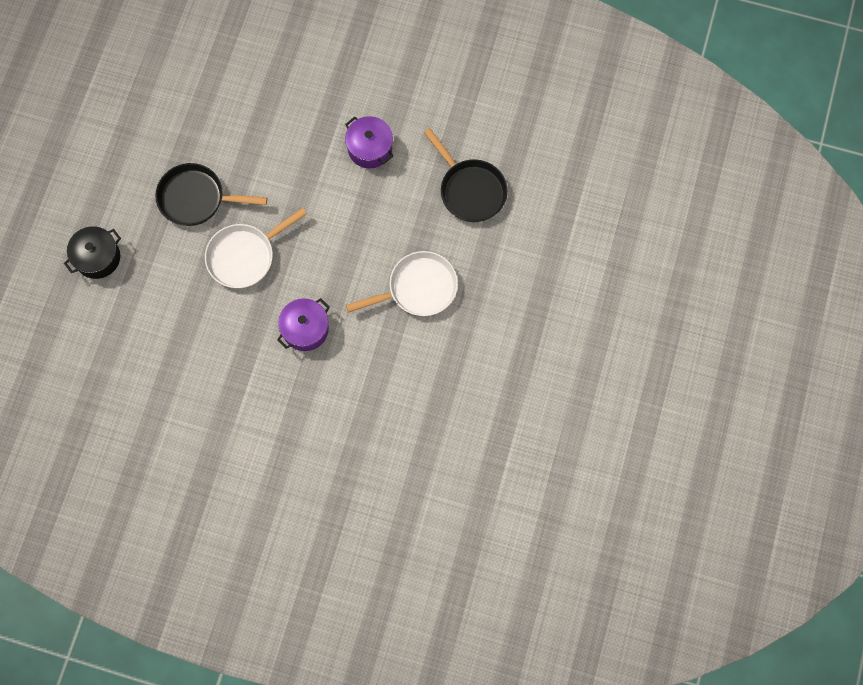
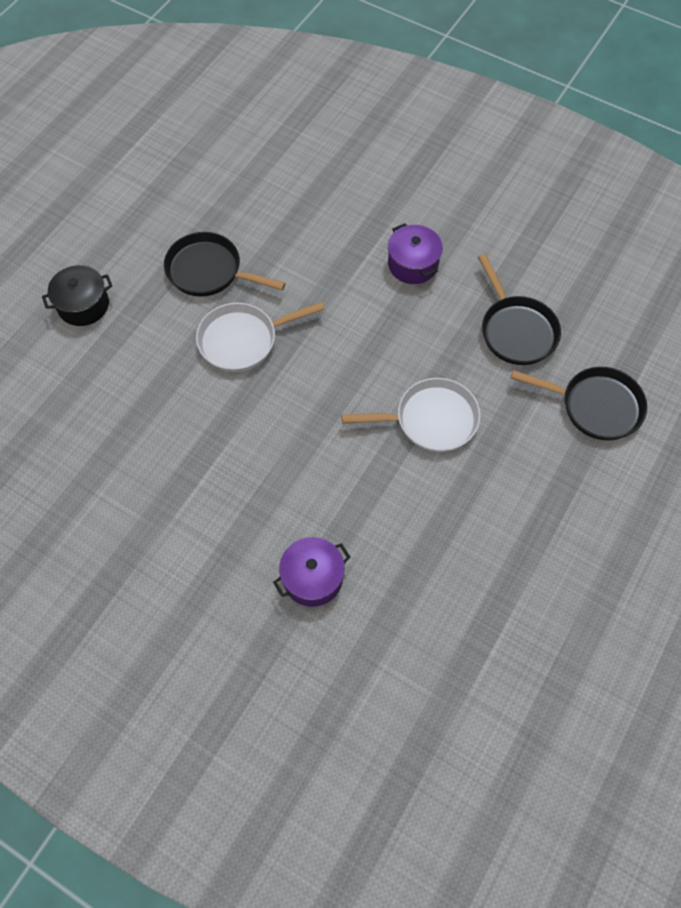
camera: 15 degrees right, 10 degrees down
(305, 329) = (287, 433): purple pot -> purple pot (312, 578)
(547, 243) = (595, 406): none -> black pan

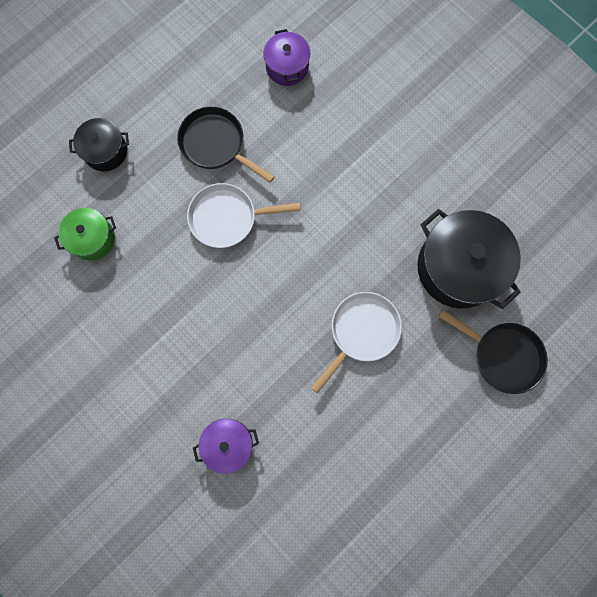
camera: 15 degrees right, 15 degrees up
(90, 397) = (92, 239): none -> green pot
(413, 264) = (390, 181): purple pot -> purple pot (287, 67)
(430, 420) = (361, 332): white pan -> white pan turned 60 degrees counterclockwise
(516, 330) = (458, 267): black pan -> black pot

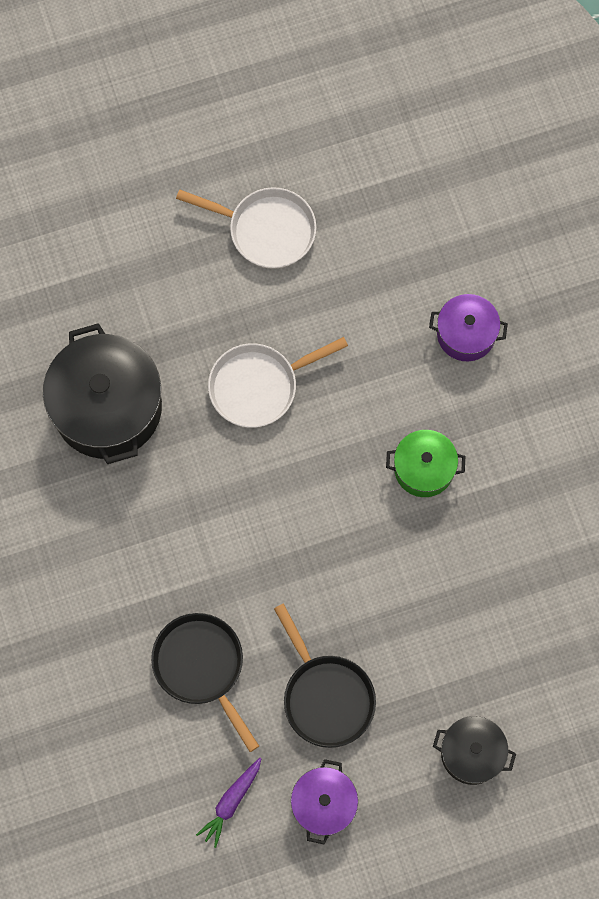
camera: 155 degrees left, 5 degrees down
(92, 239) = (531, 642): green pot -> green pot (424, 469)
(227, 218) = (353, 593): white pan -> white pan (266, 230)
(246, 58) = (231, 802): none -> purple carrot
(287, 67) = (183, 763): purple pot -> purple pot (324, 804)
(502, 355) = (114, 290): black pan -> black pan (202, 666)

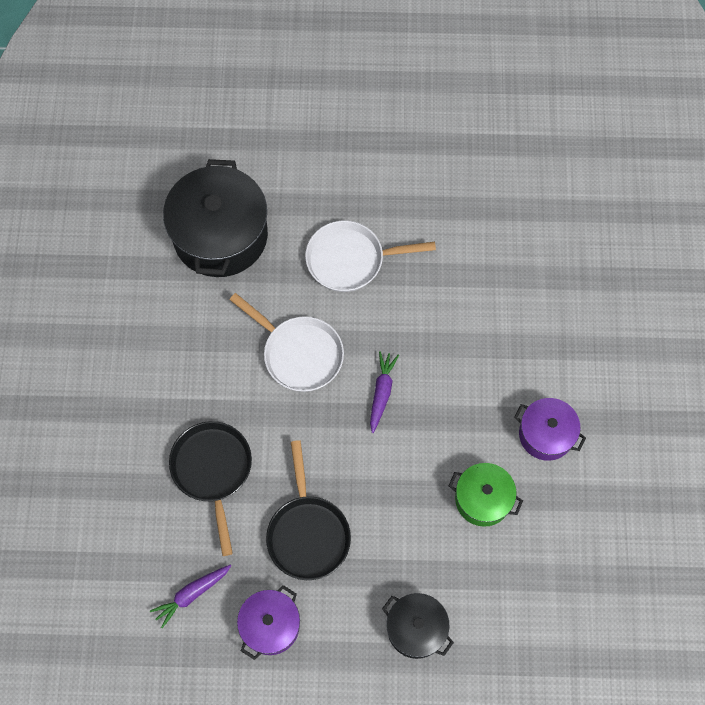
camera: 20 degrees right, 5 degrees down
(266, 230) = (404, 141): white pan -> white pan (299, 354)
(346, 520) = (381, 392): none -> purple carrot
(424, 469) = (463, 372): green pot -> green pot (483, 499)
(466, 334) = (539, 276): purple pot -> purple pot (546, 434)

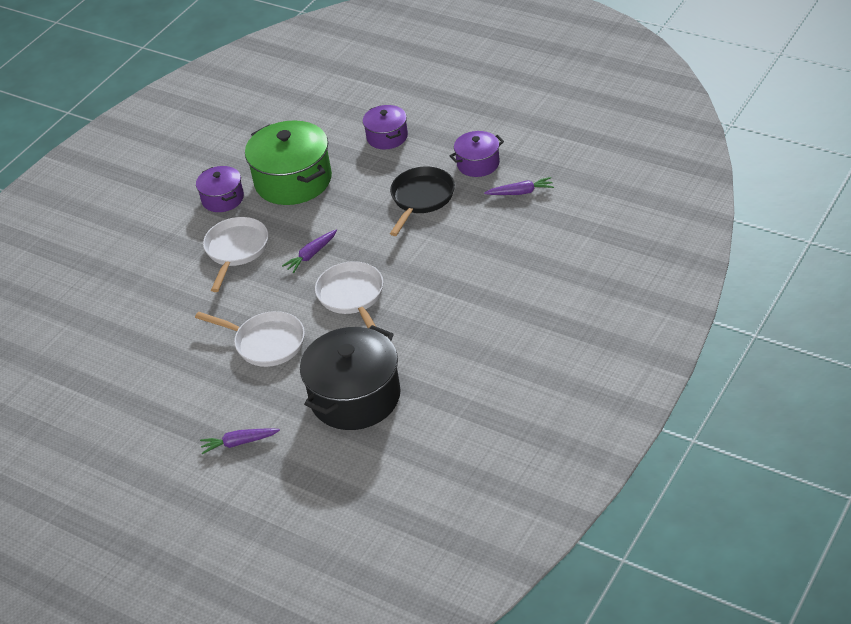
camera: 145 degrees left, 25 degrees down
(213, 470) = (464, 250): black pan -> none
(298, 145) = (239, 443): none -> purple carrot
(416, 629) = (387, 137): black pot -> purple pot
(471, 364) = (236, 250): none -> white pan
(483, 499) = (293, 181): green pot -> green pot, size x1.83

